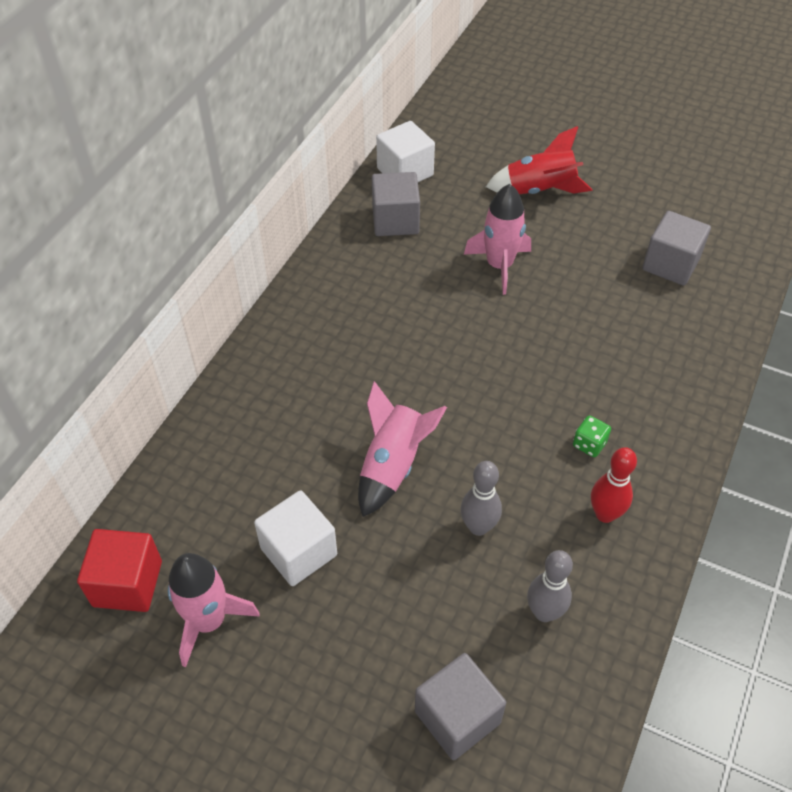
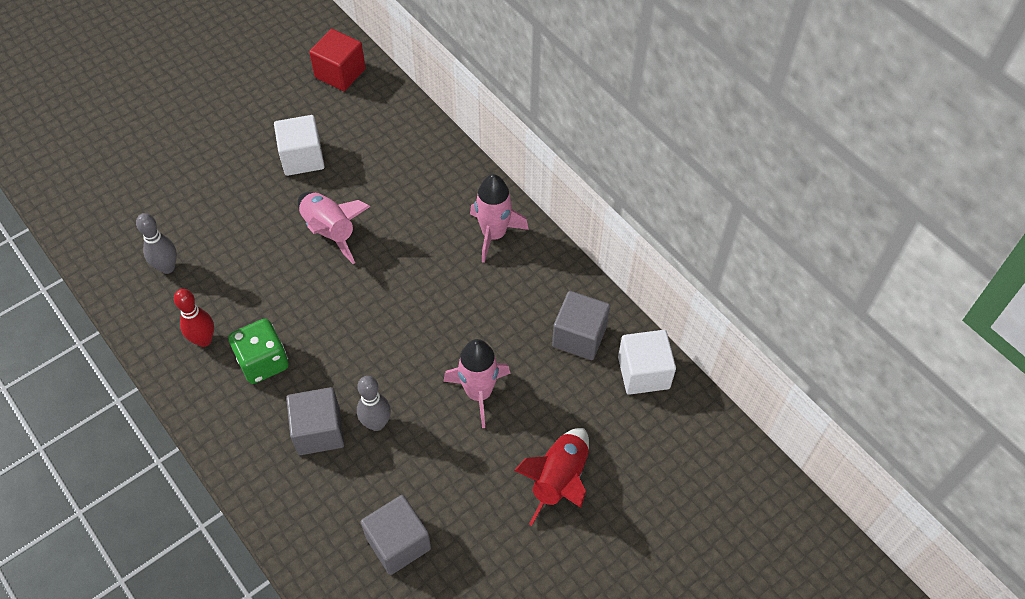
camera: 115 degrees right, 5 degrees up
(208, 621) = (289, 102): pink rocket -> pink rocket (494, 234)
(457, 717) = (144, 194): grey cube -> grey cube (319, 431)
(478, 527) = (250, 260): grey bowling pin -> grey bowling pin (376, 423)
(589, 444) = (263, 362): green dice -> green dice, size x1.86

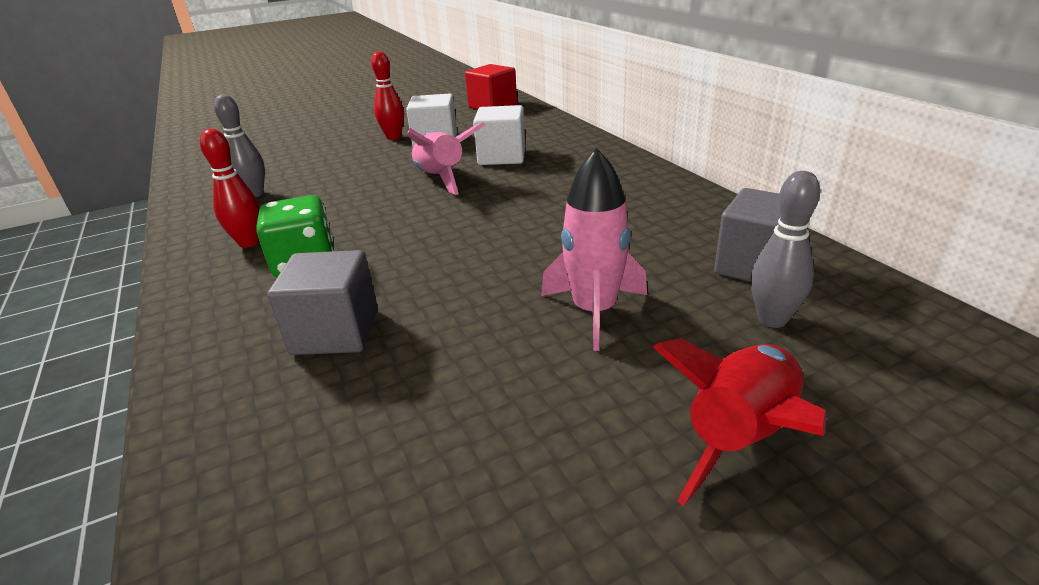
camera: 15 degrees right, 25 degrees down
(256, 150) = (393, 137): none -> red bowling pin
(376, 423) = (425, 331): grey bowling pin -> grey bowling pin (772, 319)
(398, 543) = (392, 503): grey cube -> none
(494, 234) = (633, 186): pink rocket -> none
(643, 372) = (878, 309): white cube -> white cube (502, 156)

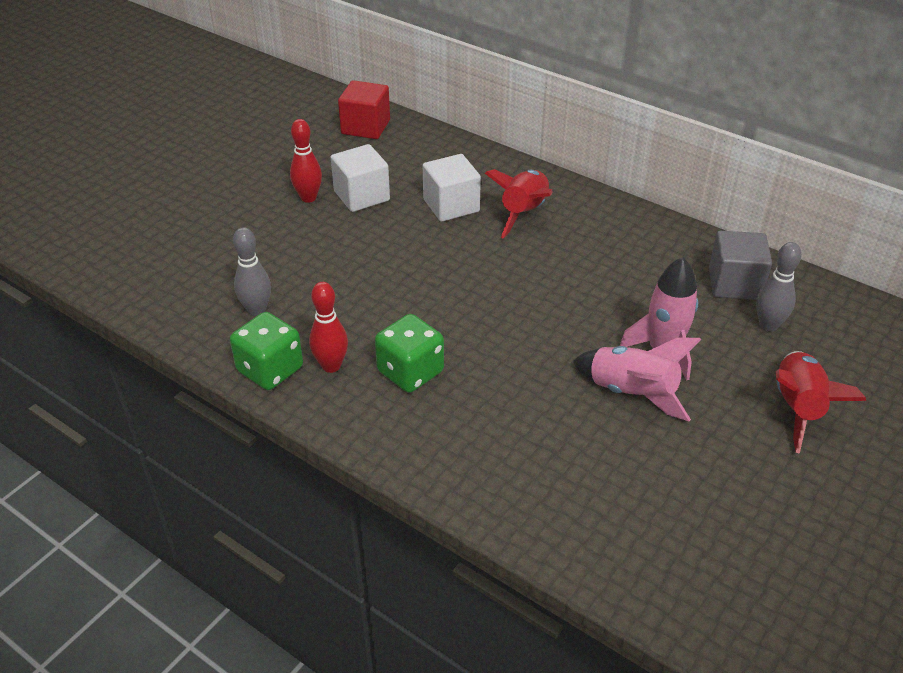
camera: 30 degrees left, 10 degrees up
(201, 234) = (270, 370): none -> green dice
(335, 332) = (509, 421): grey cube -> none
(441, 179) = (424, 248): pink rocket -> pink rocket (632, 393)
(564, 171) = (524, 213): none -> red rocket

